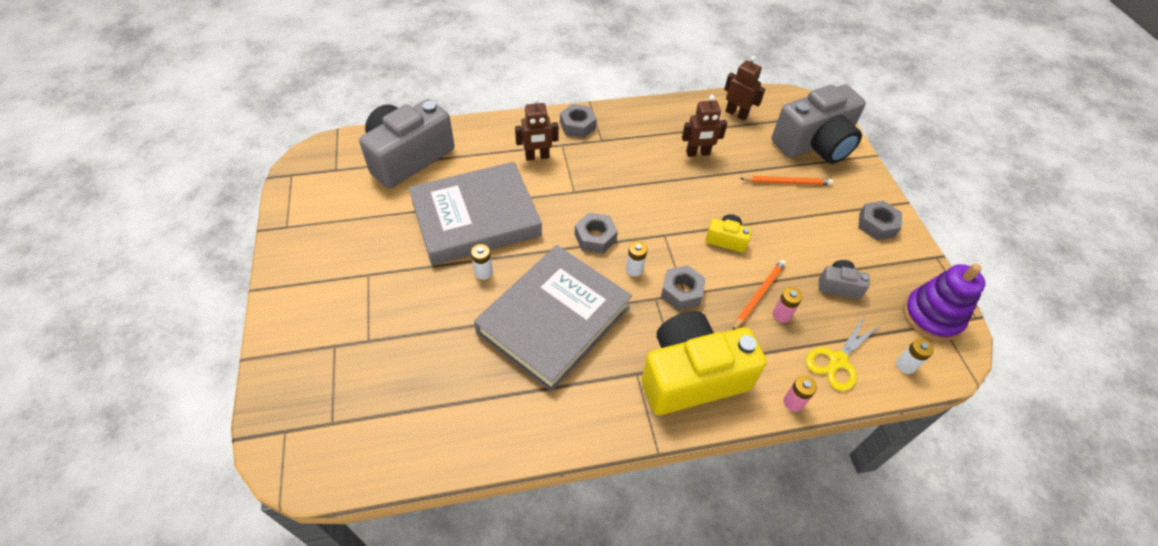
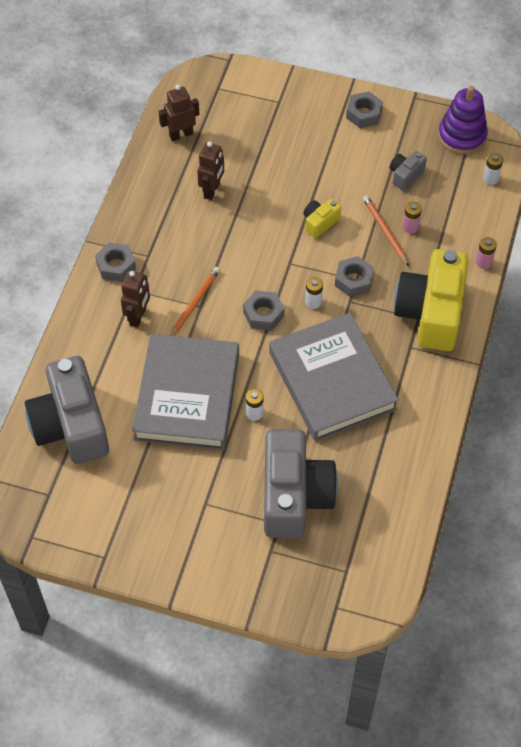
camera: 60 degrees left, 5 degrees up
(787, 182) = (285, 146): orange pencil -> orange pencil (194, 303)
(814, 144) = (254, 100): grey camera -> grey camera (294, 496)
(838, 361) = (466, 216): yellow scissors -> none

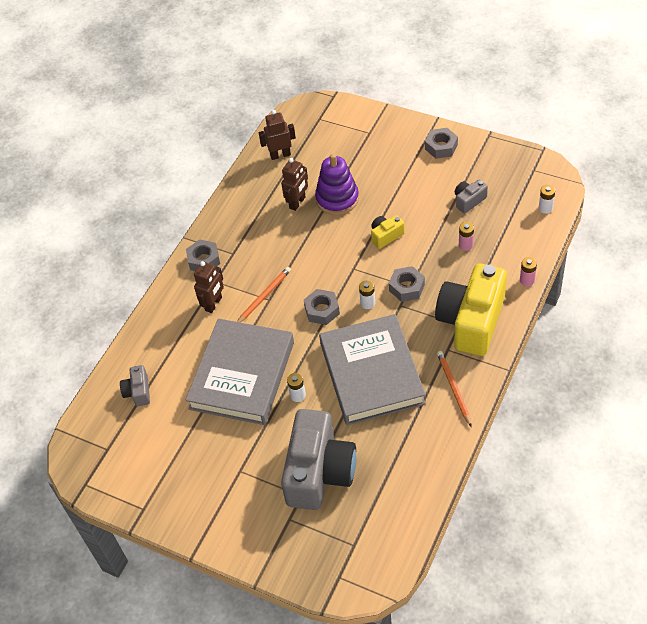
camera: 15 degrees right, 5 degrees down
(71, 425) = (138, 391): grey camera -> grey camera, size x0.44
(385, 231) = (442, 247): orange pencil -> orange pencil (453, 388)
(462, 136) = (525, 170): purple stacking toy -> purple stacking toy (337, 199)

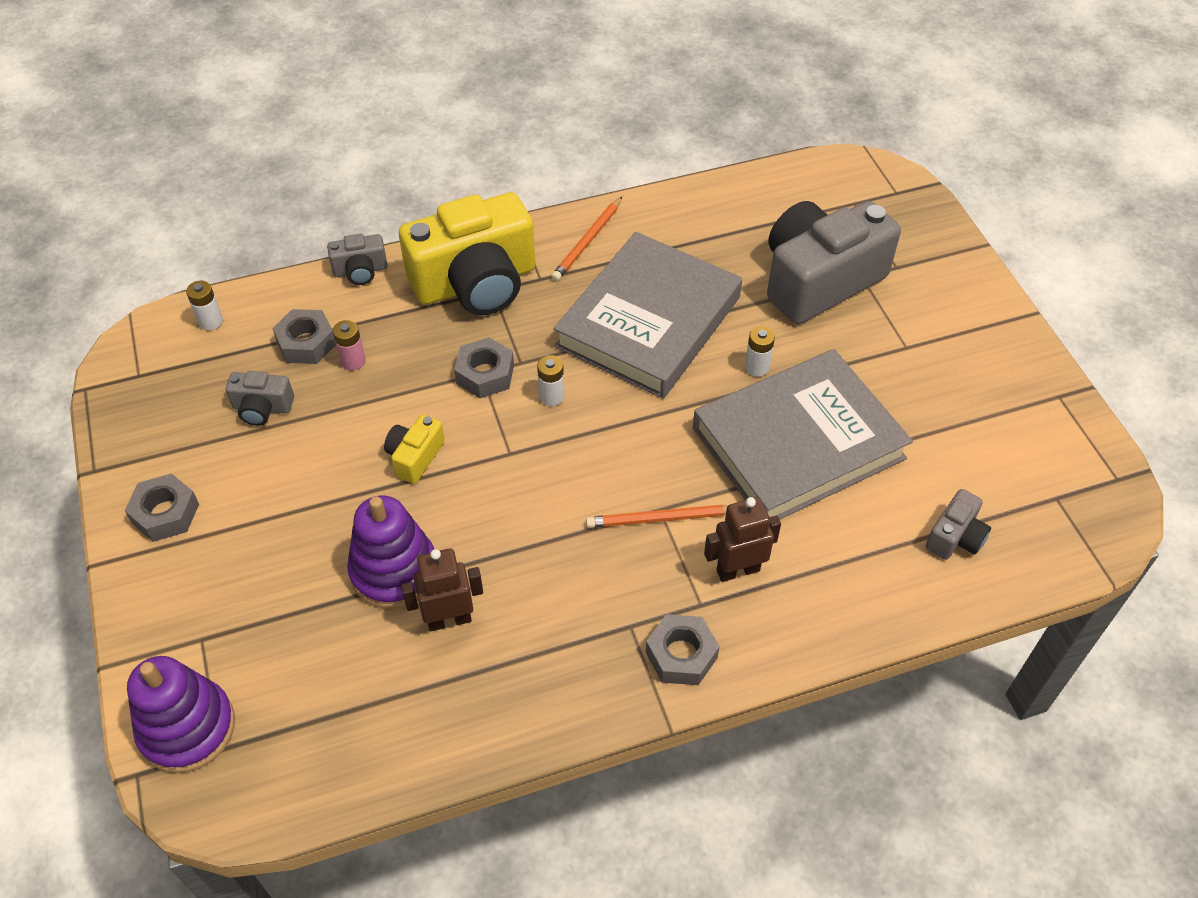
camera: 140 degrees left, 0 degrees up
(280, 155) = (361, 737): brown robot -> none
(322, 310) = (613, 435): grey nut -> grey nut (306, 343)
(336, 114) = (187, 728): none -> purple stacking toy
(386, 236) = (415, 457): yellow camera -> yellow camera turned 105 degrees clockwise
(527, 280) = (360, 270): pink battery -> grey camera

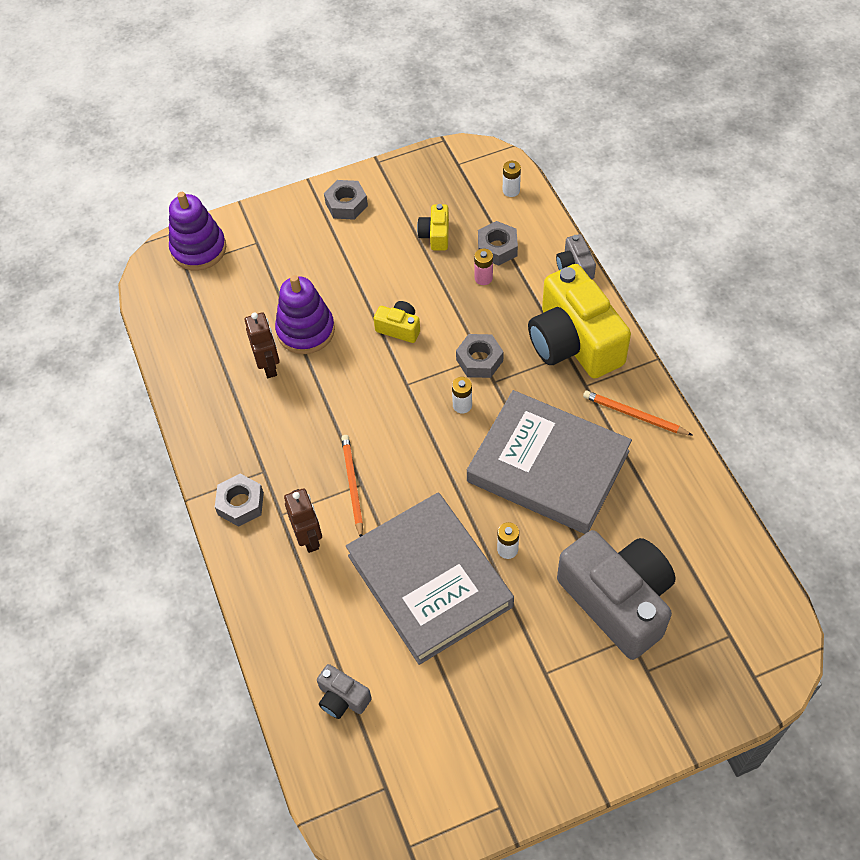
camera: 90 degrees right, 5 degrees up
(262, 408) = (435, 235): grey camera -> yellow camera

